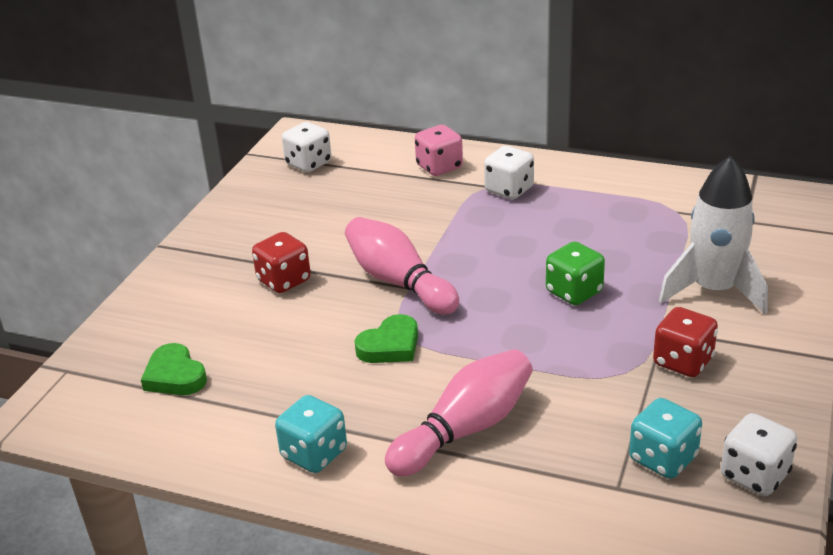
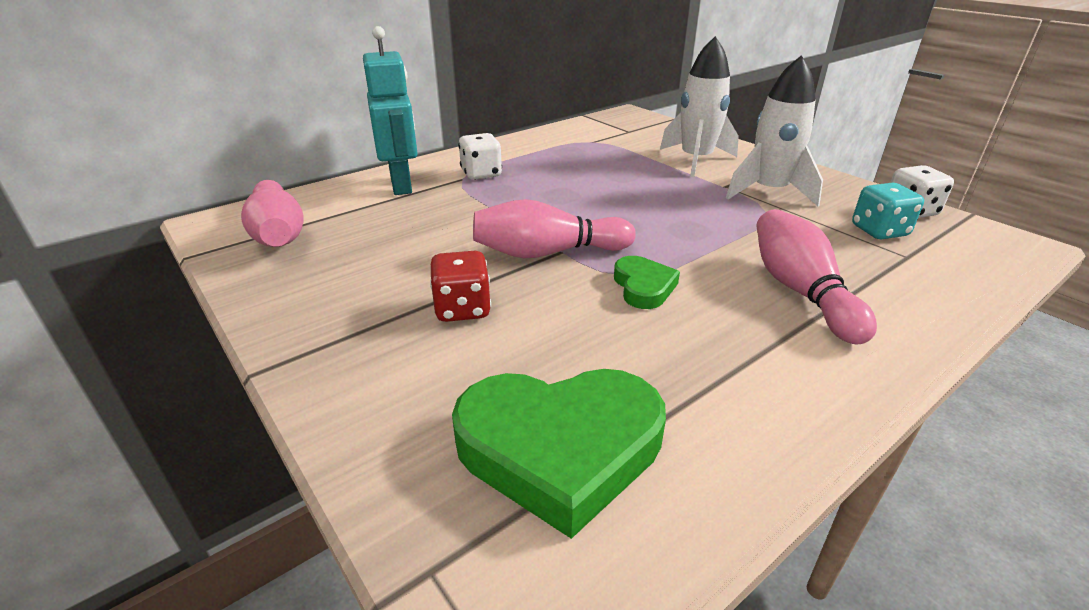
camera: 60 degrees left, 0 degrees up
(175, 376) = (560, 448): green heart -> green heart, size x1.97
(308, 164) = (278, 233): white dice -> pink bowling pin
(314, 454) = (793, 385): turquoise dice -> none
(439, 167) = (402, 185): pink dice -> turquoise robot
(574, 292) = (649, 196): green dice -> none
(683, 362) = (769, 192): red dice -> white rocket

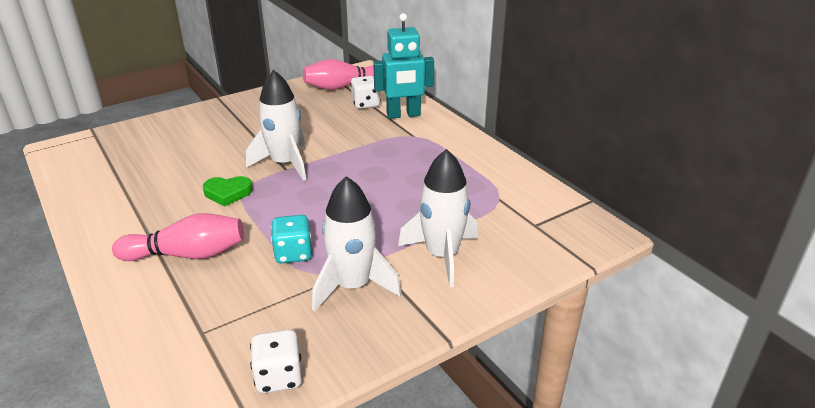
camera: 95 degrees right, 0 degrees up
(462, 309) = (237, 138): red dice -> none
(481, 174) = (420, 142): white dice -> white dice (365, 104)
(548, 253) = (285, 164): pink bowling pin -> white rocket
(560, 448) = (124, 158): green heart -> none
(879, 231) = (249, 333): turquoise dice -> turquoise dice (293, 253)

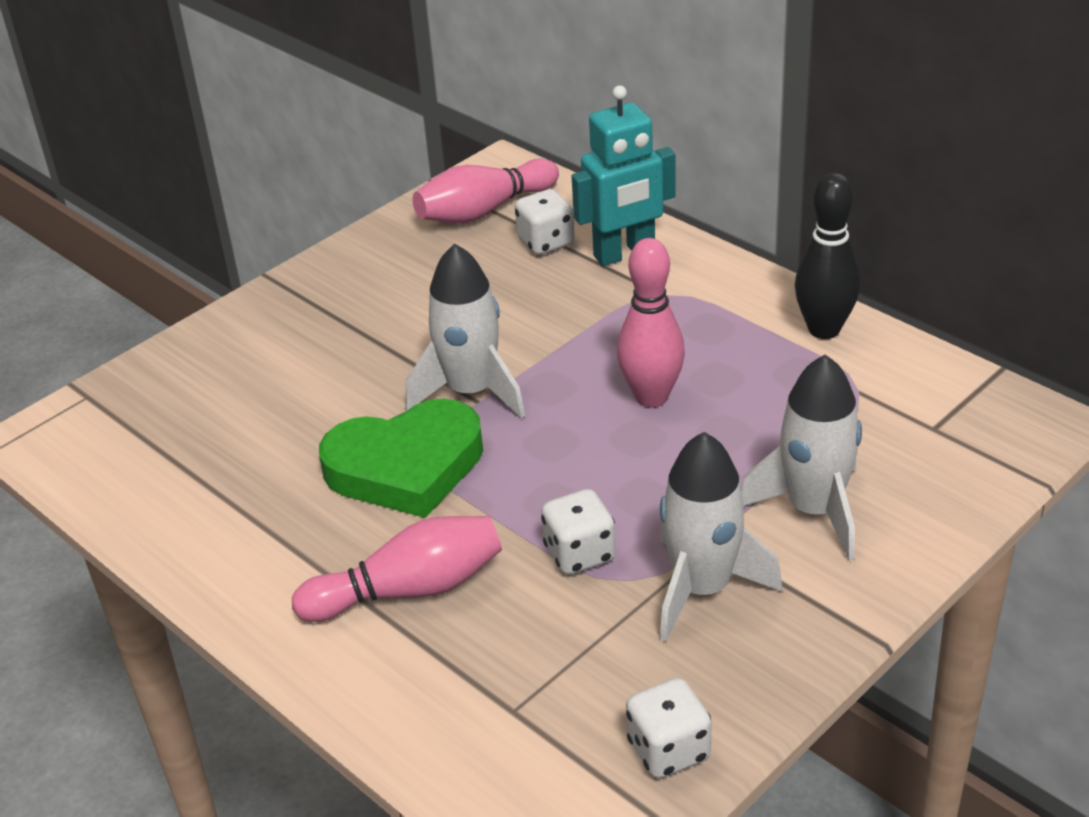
camera: 10 degrees left, 5 degrees up
(228, 193) = (406, 467): green heart -> green heart, size x1.97
(293, 253) = (579, 554): turquoise dice -> white dice
(380, 182) = (651, 397): none -> pink bowling pin
(494, 165) = (824, 329): none -> black bowling pin

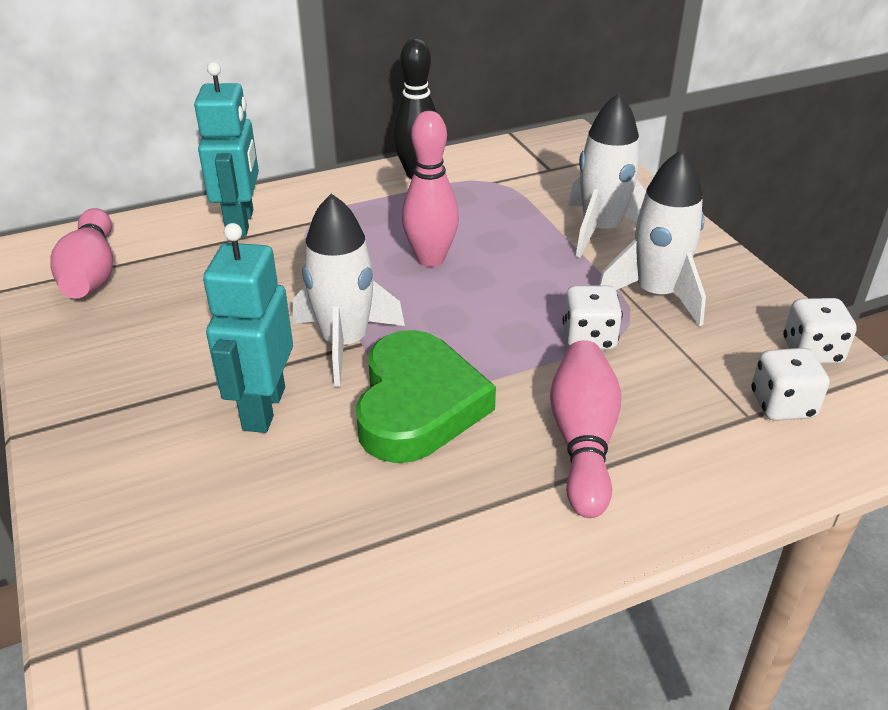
camera: 70 degrees left, 0 degrees up
(355, 380) = (263, 408): none -> turquoise robot
(546, 242) = (180, 254): white dice -> white dice (782, 405)

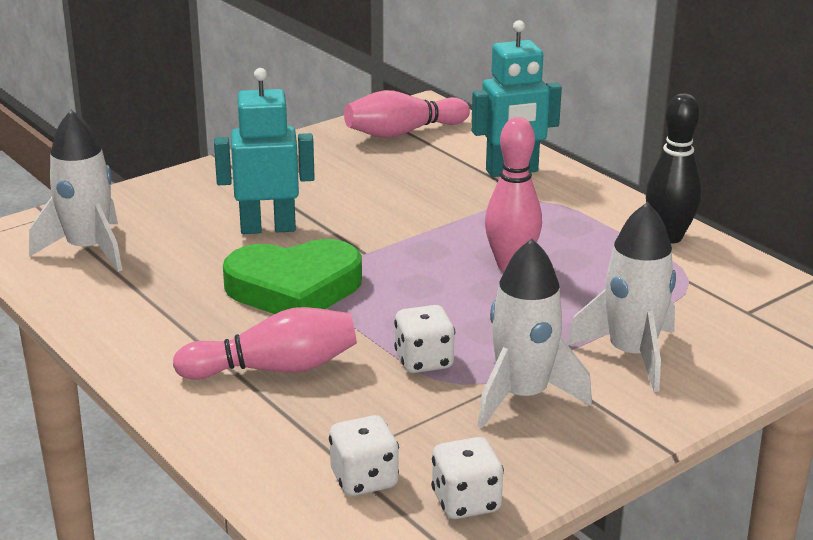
camera: 75 degrees right, 10 degrees down
(345, 343) = (361, 246): white rocket -> white rocket (88, 249)

